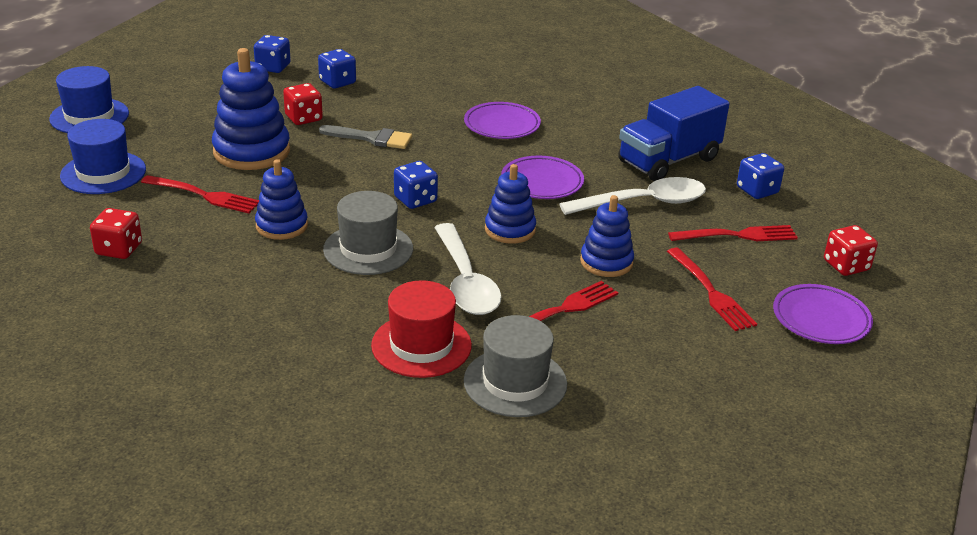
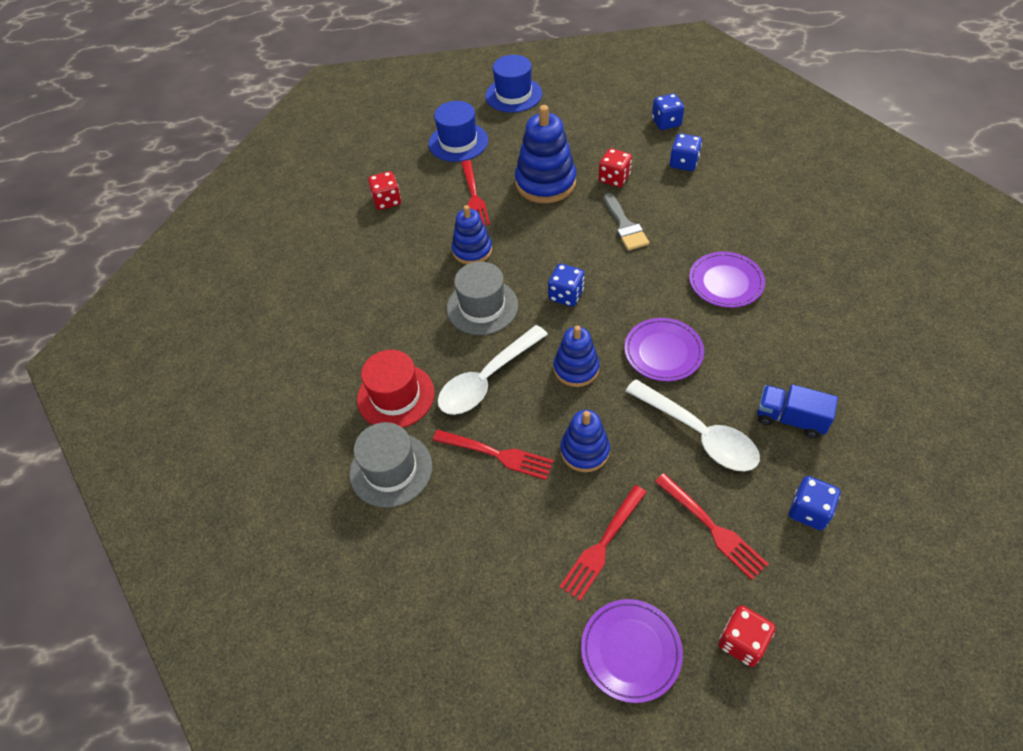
camera: 65 degrees right, 20 degrees up
(668, 161) = (790, 419): blue truck -> blue truck, size x0.60

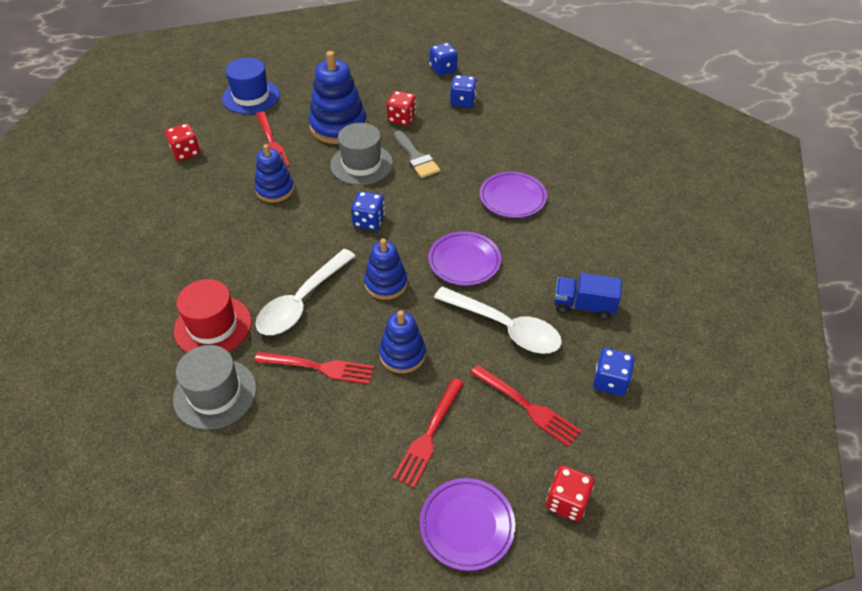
camera: 15 degrees left, 5 degrees down
(482, 307) = (290, 238): grey hat -> grey hat (361, 164)
(513, 95) = (299, 53): blue hat -> none

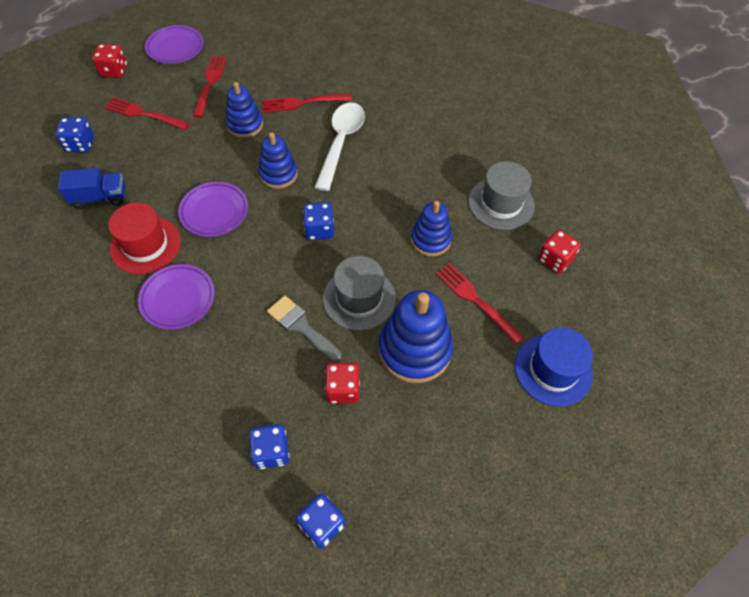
camera: 160 degrees right, 10 degrees up
(213, 326) = (397, 110): red hat -> red hat (145, 245)
(215, 394) = (365, 72): grey hat -> grey hat (501, 203)
(505, 327) = (167, 163): white spoon -> none

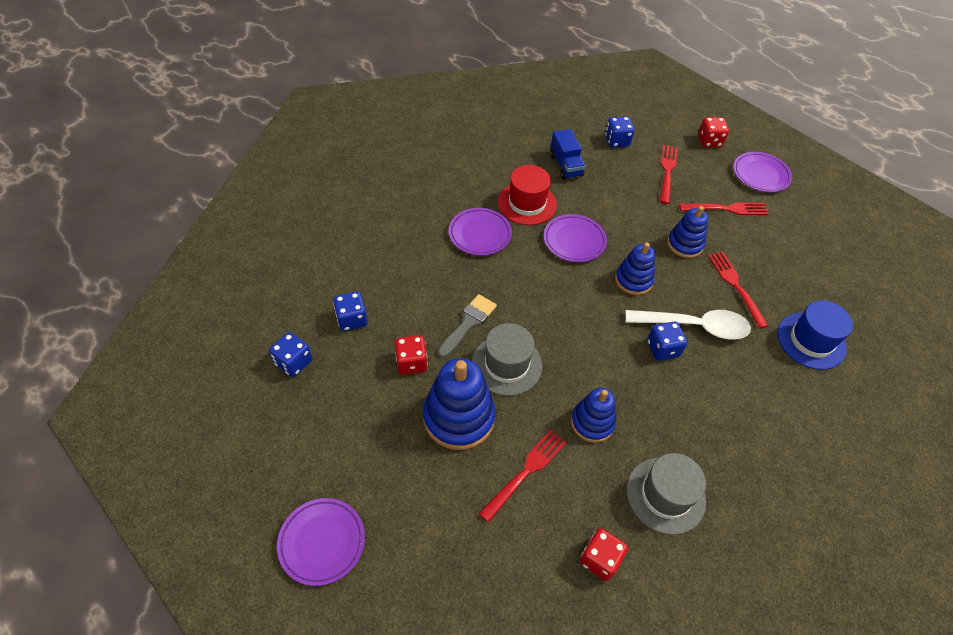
camera: 80 degrees right, 5 degrees down
(319, 230) = (577, 322): blue dice -> blue dice (662, 349)
(542, 492) = (322, 542): none -> purple plate
(553, 370) = (455, 555): blue hat -> blue hat (811, 340)

